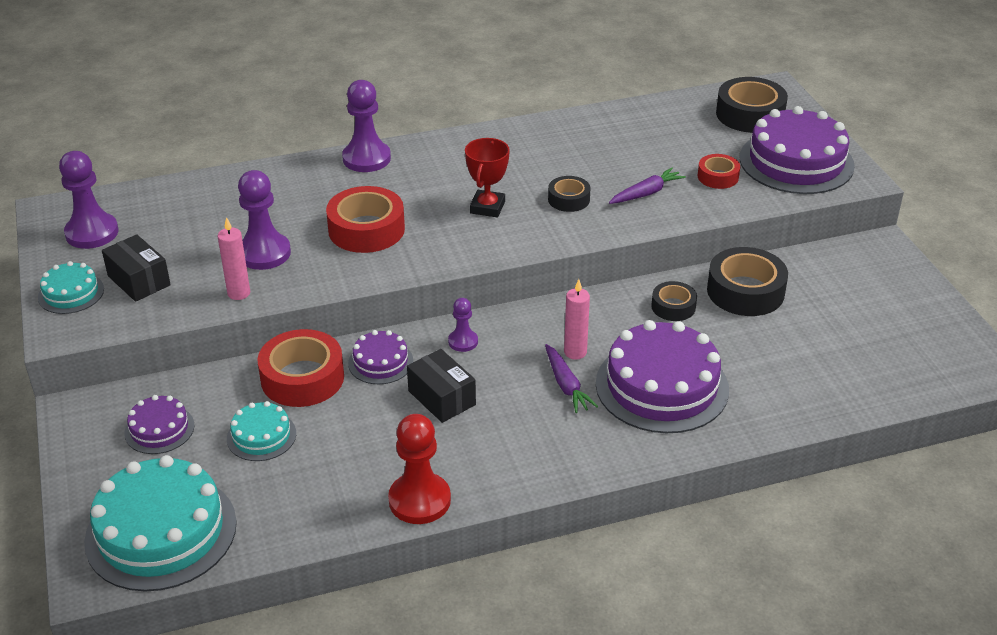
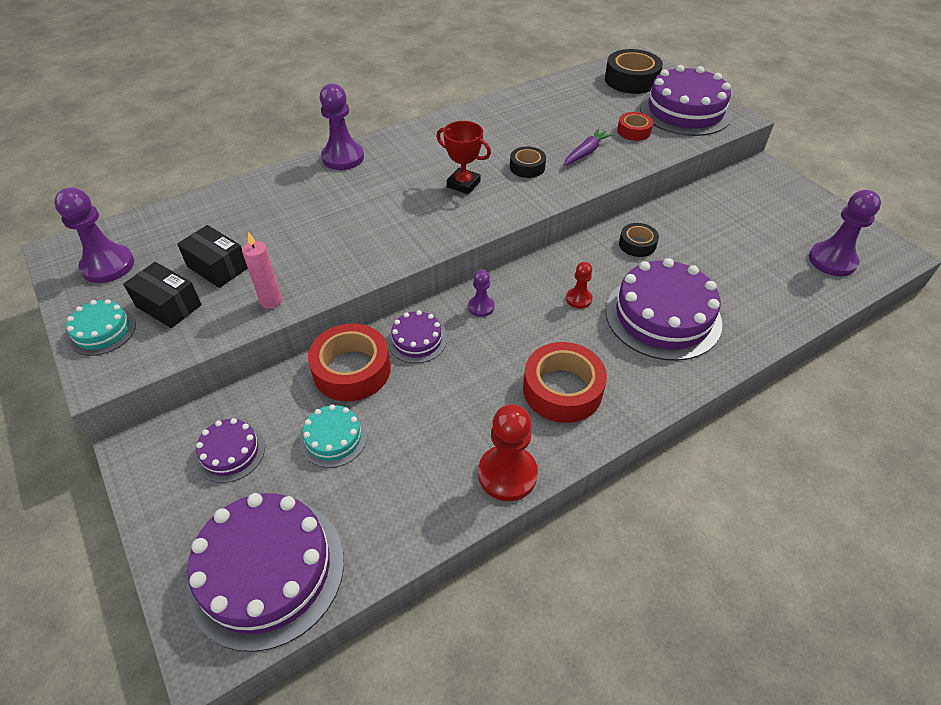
camera: 15 degrees left, 10 degrees up
(161, 532) = (267, 570): turquoise cake -> purple cake
(264, 253) = (282, 258): purple pawn -> purple pawn (832, 260)
(366, 229) = (367, 220): red tape -> red tape (562, 390)
(442, 398) = (485, 364): black box -> black box (217, 267)
(487, 207) = (463, 184): red trophy -> red trophy turned 60 degrees counterclockwise
(566, 385) = (585, 331): purple carrot -> none
(575, 352) = (578, 299): pink candle -> red pawn
(745, 291) = (685, 222): black tape -> none

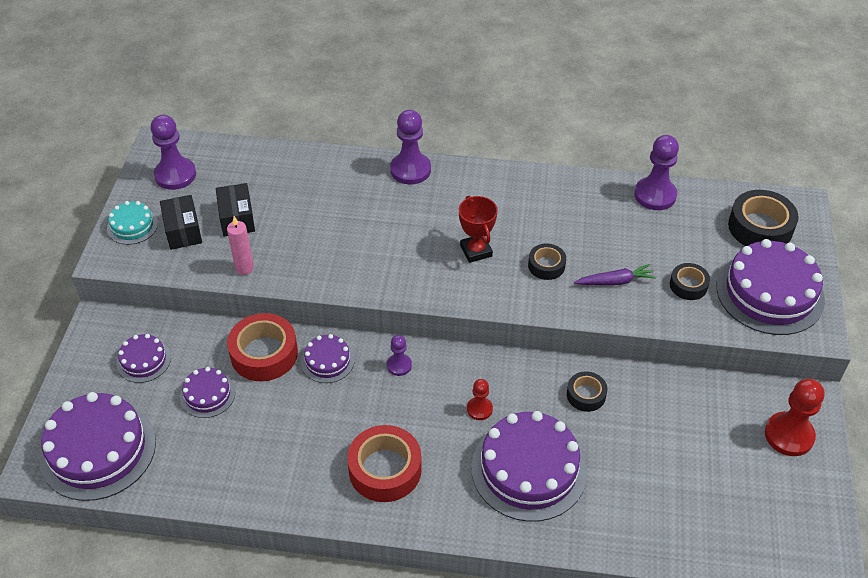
camera: 40 degrees right, 0 degrees up
(333, 438) = (207, 394): turquoise cake -> purple cake
(507, 474) = (284, 498): red pawn -> red pawn (789, 435)
(633, 131) = (688, 285): red tape -> black tape
(832, 260) = (749, 528): purple pawn -> purple pawn (655, 195)

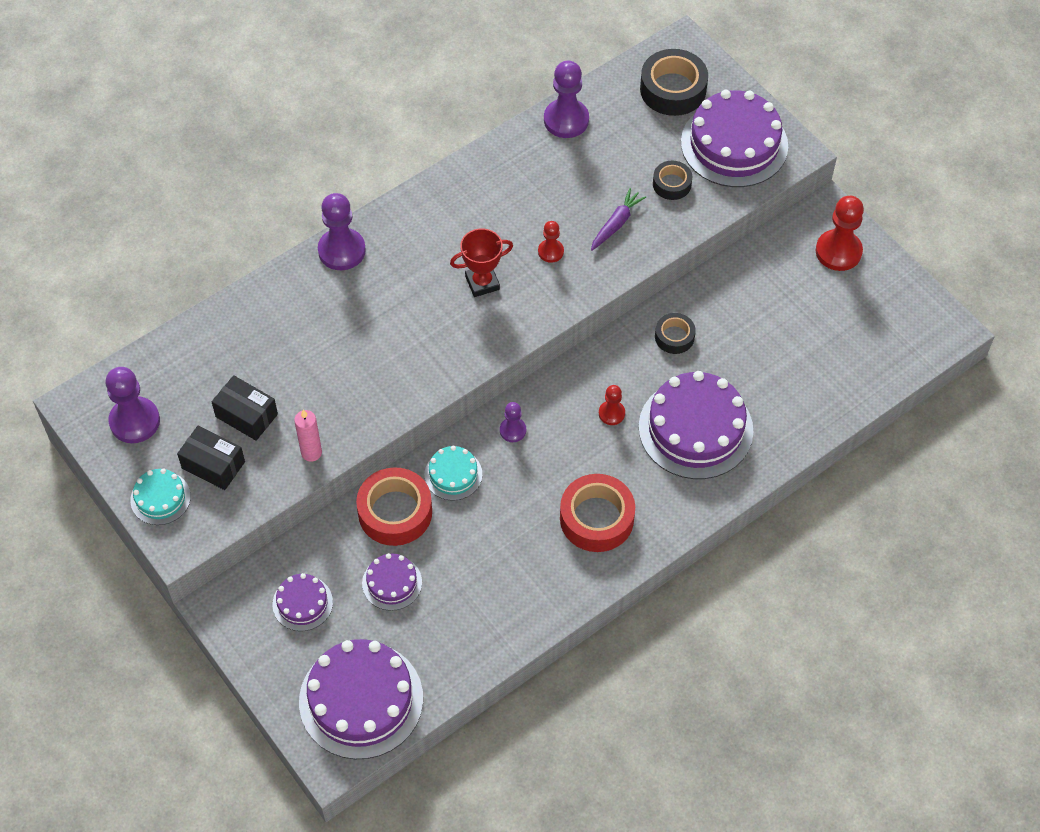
camera: 45 degrees left, 10 degrees up
(327, 361) = (453, 474): purple cake -> turquoise cake
(476, 251) = (482, 283): red trophy -> red trophy turned 45 degrees counterclockwise
(546, 265) = (550, 251): black tape -> red pawn

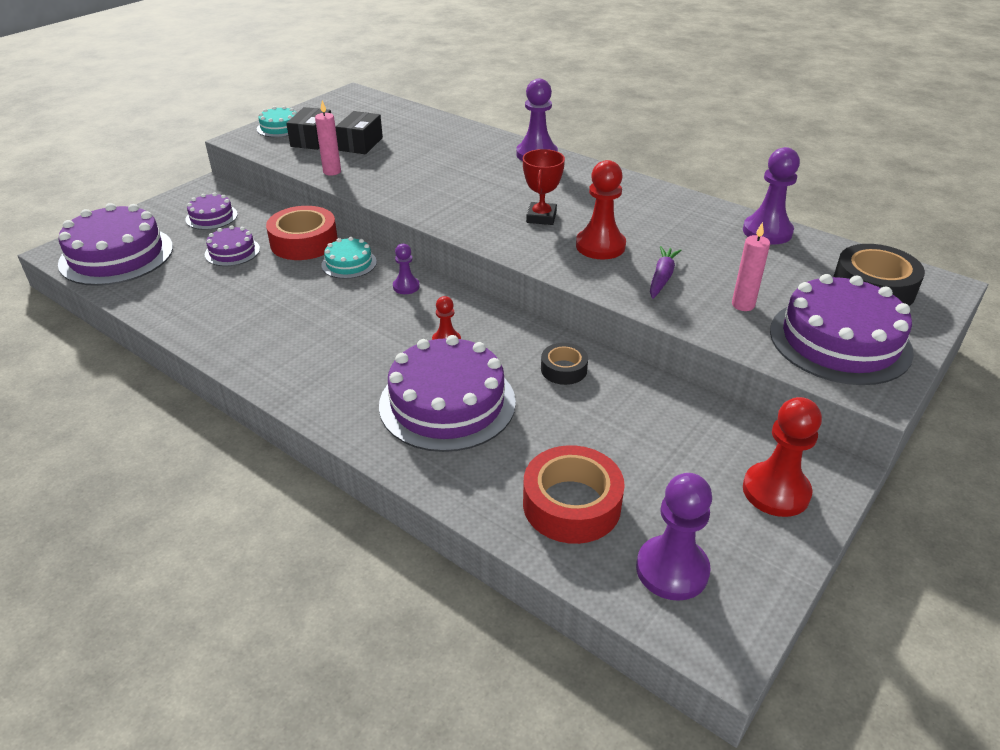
camera: 75 degrees right, 20 degrees down
(134, 421) = (344, 110): purple pawn -> purple pawn (672, 570)
(482, 283) = (541, 217): red trophy -> red trophy turned 45 degrees clockwise
(550, 251) = (600, 246): red pawn -> red pawn, size x1.83
(596, 518) = (315, 351): red tape -> red tape (571, 504)
(616, 224) = (662, 278): purple carrot -> purple carrot turned 90 degrees counterclockwise
(672, 184) = (743, 305): black tape -> pink candle

